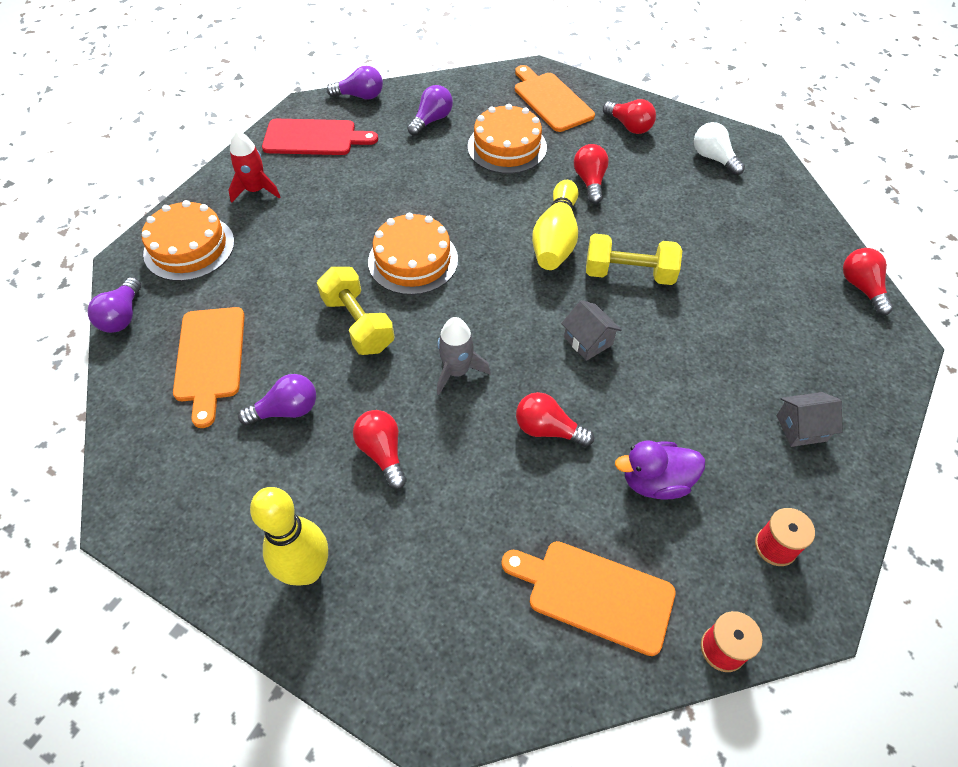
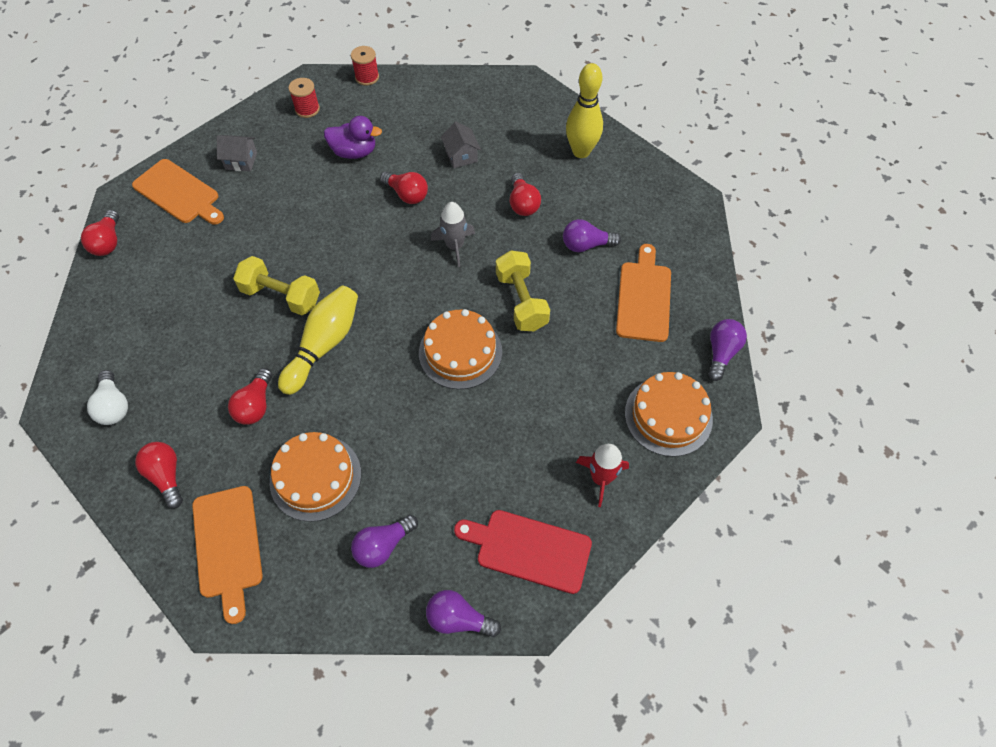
camera: 165 degrees left, 5 degrees up
(588, 341) = (347, 247): grey house -> grey house (461, 156)
(594, 594) = (421, 110): orange cutting board -> orange cutting board (178, 193)

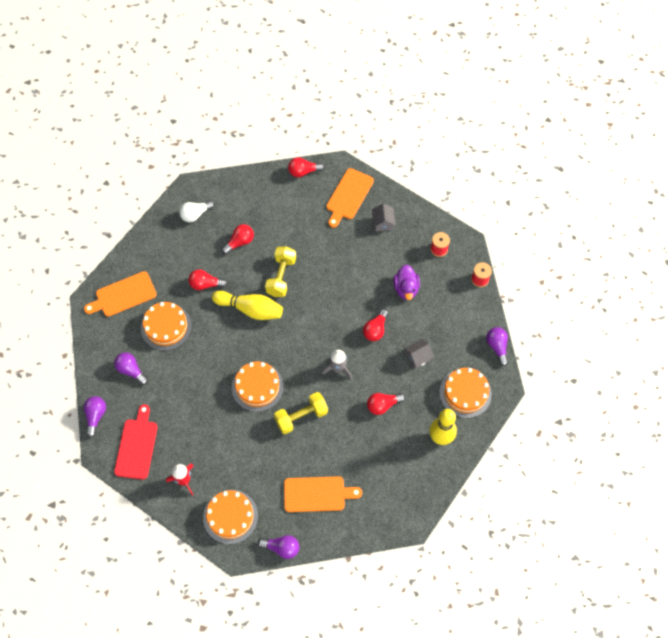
camera: 80 degrees right, 5 degrees up
(166, 476) = (158, 254): red light bulb -> red light bulb (239, 242)
(523, 117) = (465, 393): none -> orange cake
(586, 245) = (354, 452): purple light bulb -> purple light bulb (497, 347)

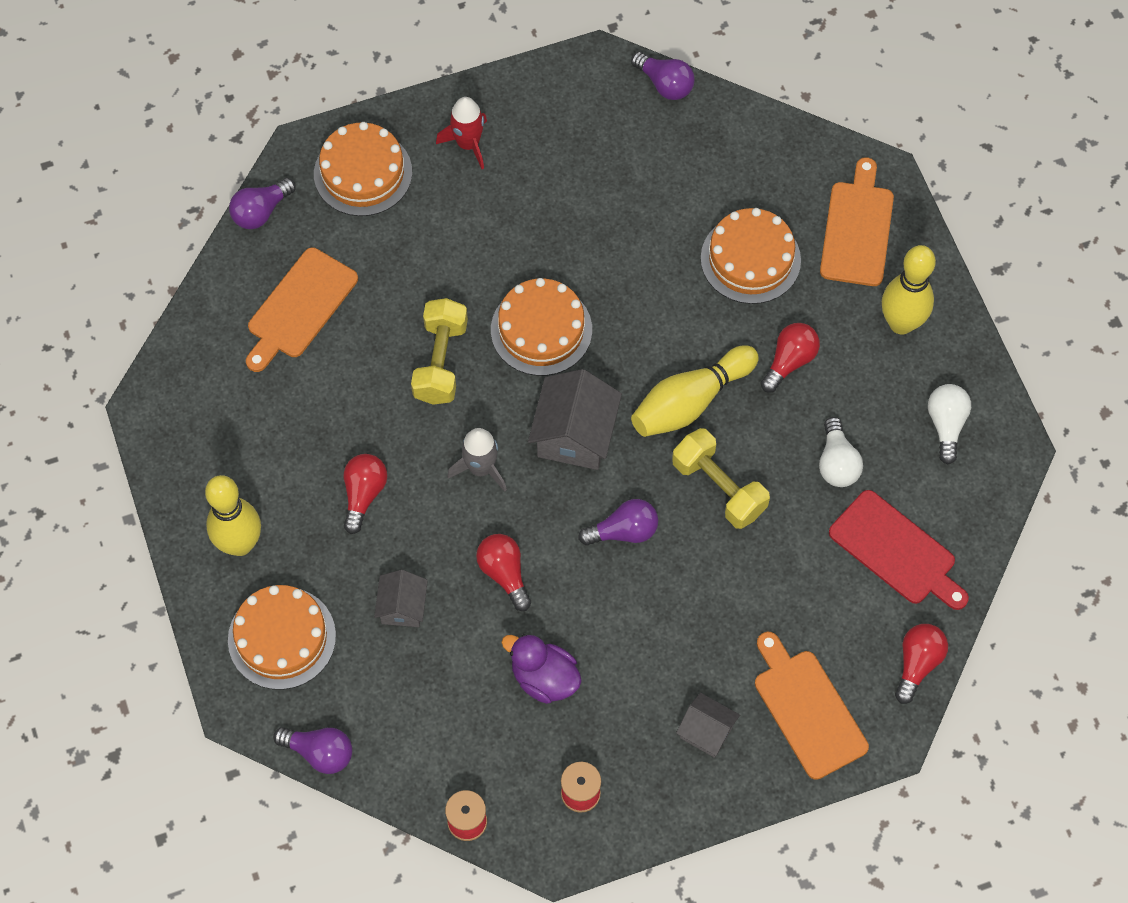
camera: 125 degrees right, 0 degrees up
(131, 370) = (708, 170): purple light bulb -> purple light bulb (623, 531)
(137, 446) = (572, 112): red cutting board -> red cutting board (896, 551)
(159, 254) = (901, 323): none -> yellow bowling pin
(239, 242) = (837, 463): red light bulb -> white light bulb
(297, 342) = (574, 435): none -> grey house

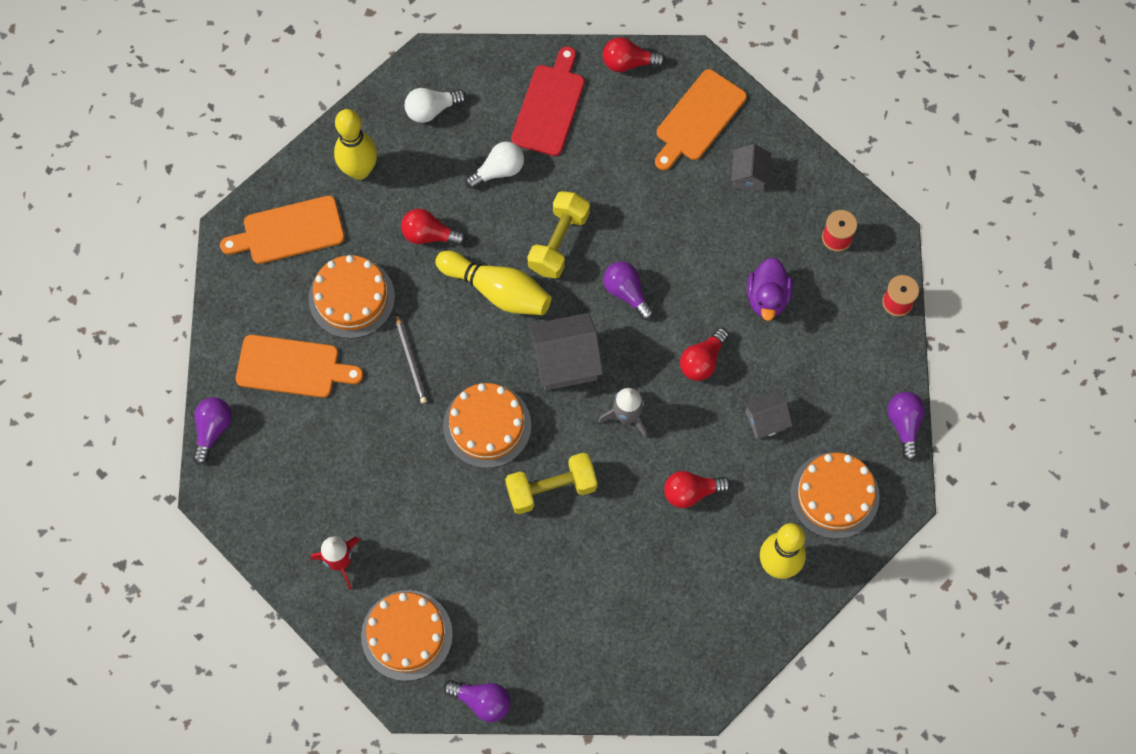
camera: 115 degrees left, 5 degrees up
(299, 307) = (556, 623): orange cutting board -> orange cutting board (292, 367)
(650, 287) = (411, 360): none -> grey pencil

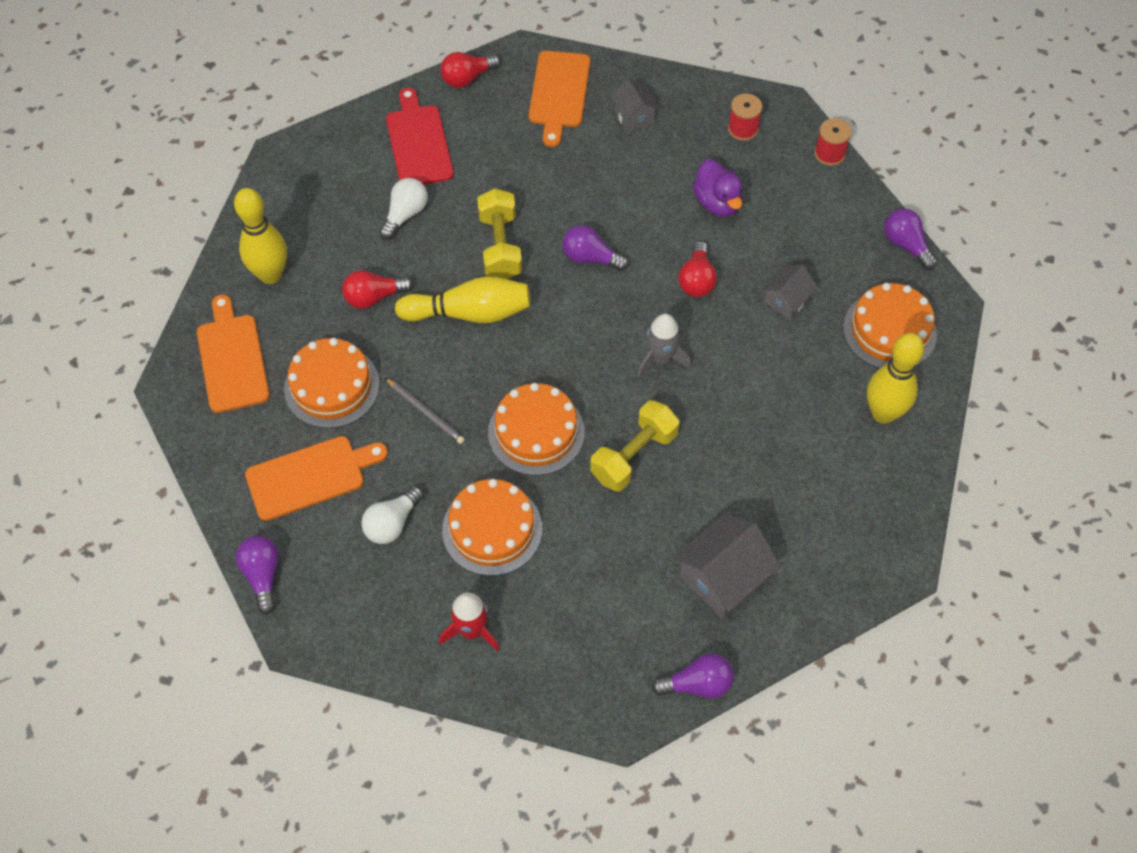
camera: 30 degrees left, 10 degrees down
(289, 231) = (232, 359): orange cutting board -> orange cutting board turned 120 degrees clockwise
(406, 635) = (582, 663): orange cake -> orange cake (492, 529)
(432, 110) = (309, 194): white light bulb -> white light bulb (392, 523)
(565, 361) = (573, 341): grey house -> grey house (722, 578)
(691, 492) = (763, 393): red light bulb -> none

